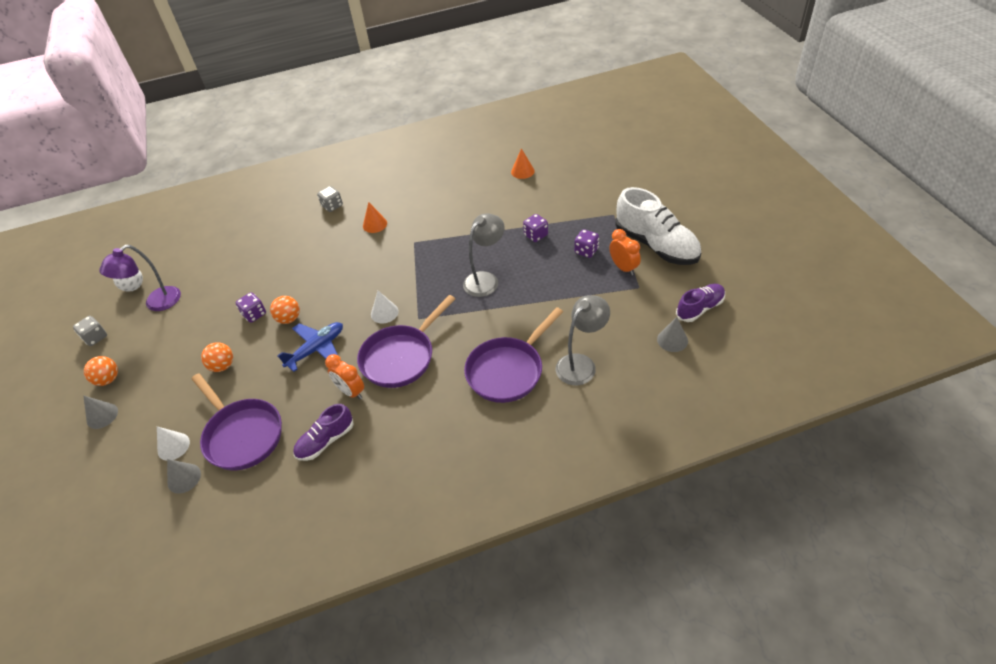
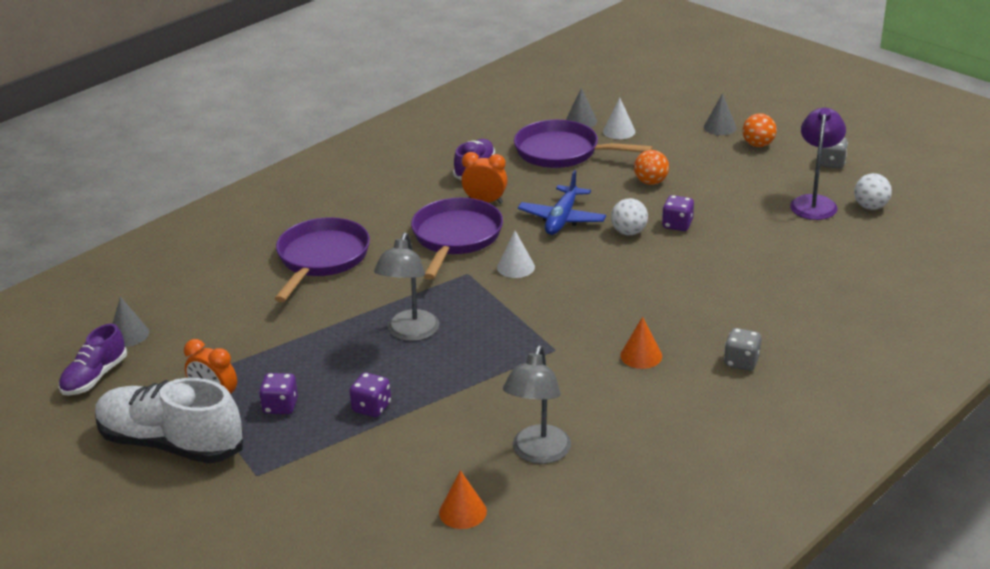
camera: 150 degrees right, 15 degrees down
(289, 319) = (629, 232): orange ball -> white ball
(581, 364) = (237, 285): grey lamp -> grey lamp (538, 453)

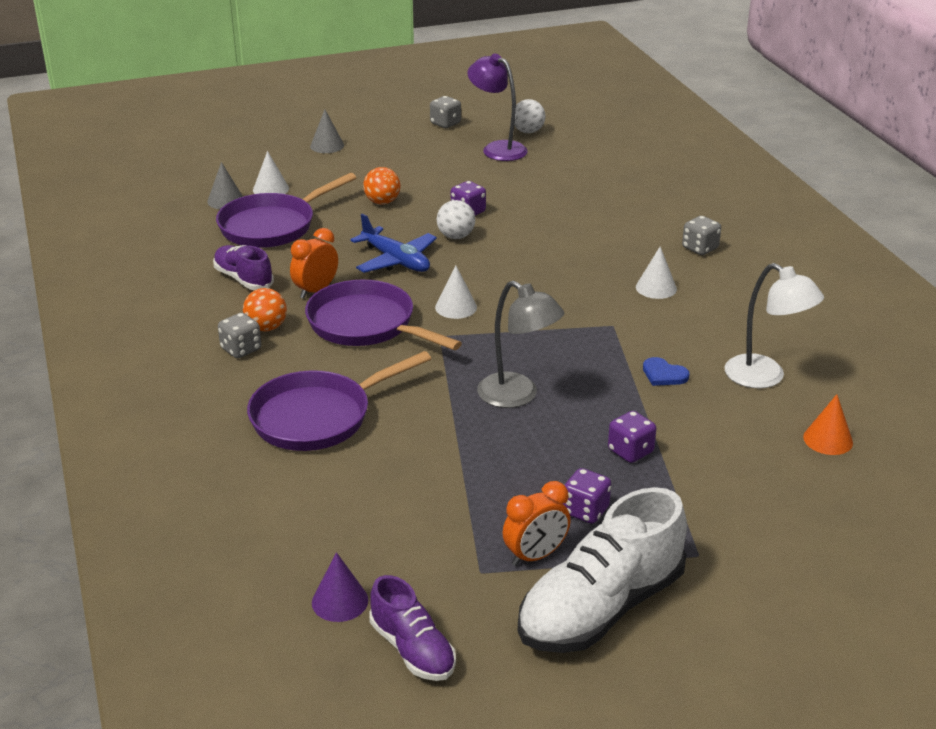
camera: 65 degrees left, 0 degrees up
(128, 334) = (340, 601): grey cone -> purple cone
(321, 259) = (317, 417): purple pan -> purple pan turned 75 degrees counterclockwise
(382, 201) = (241, 349): none -> grey dice
(498, 396) = (663, 374): none -> blue heart
(538, 453) = (765, 377): grey lamp -> white lamp
(641, 355) = (656, 288): orange cone -> white cone
(758, 145) = (378, 140): orange ball -> orange ball (266, 328)

